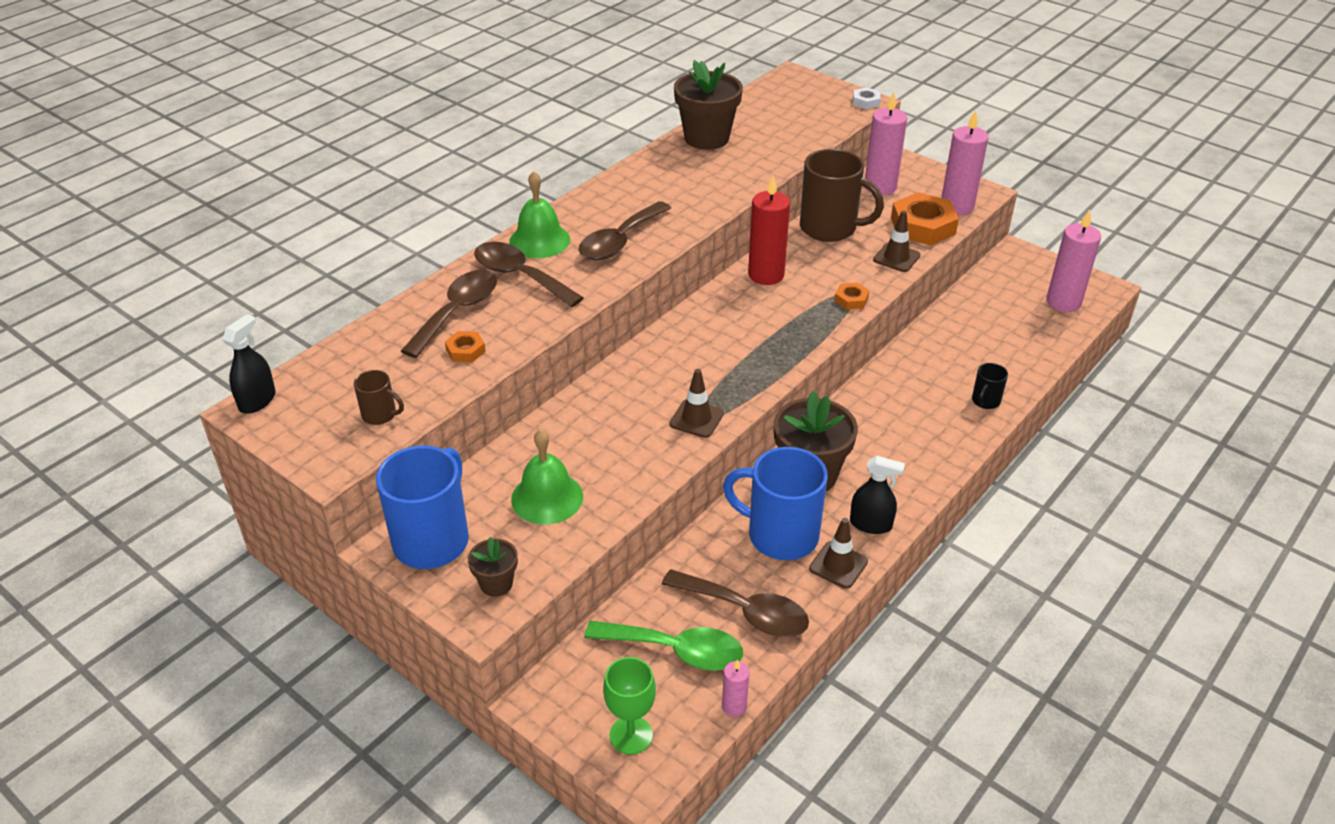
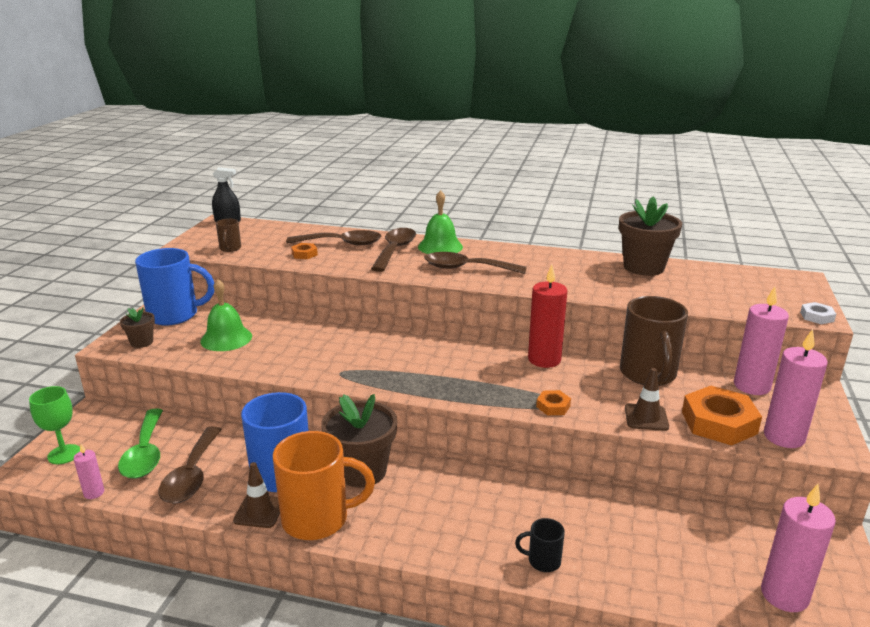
camera: 65 degrees right, 15 degrees down
(696, 419) = (338, 371): brown traffic cone -> none
(870, 524) = (318, 519): black spray bottle -> orange mug

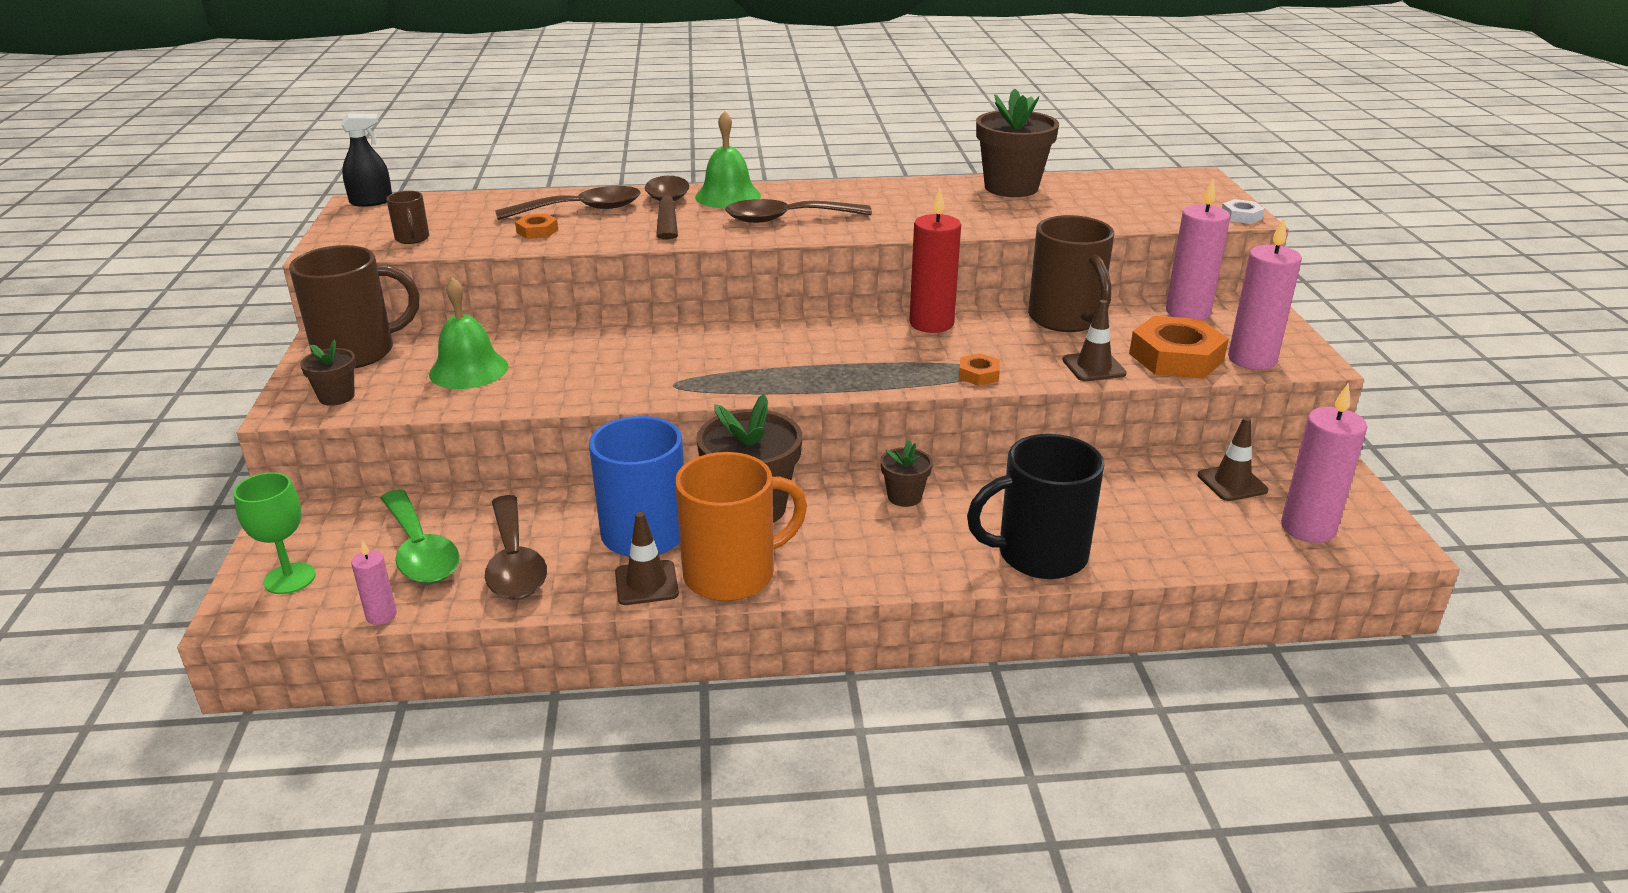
camera: 20 degrees left, 5 degrees up
(175, 315) = (358, 352): blue mug -> brown mug
(471, 487) = (904, 497): none -> brown flower pot
(543, 561) = (1039, 555): black mug -> black mug, size x2.17
(737, 537) = (1232, 483): none -> brown traffic cone

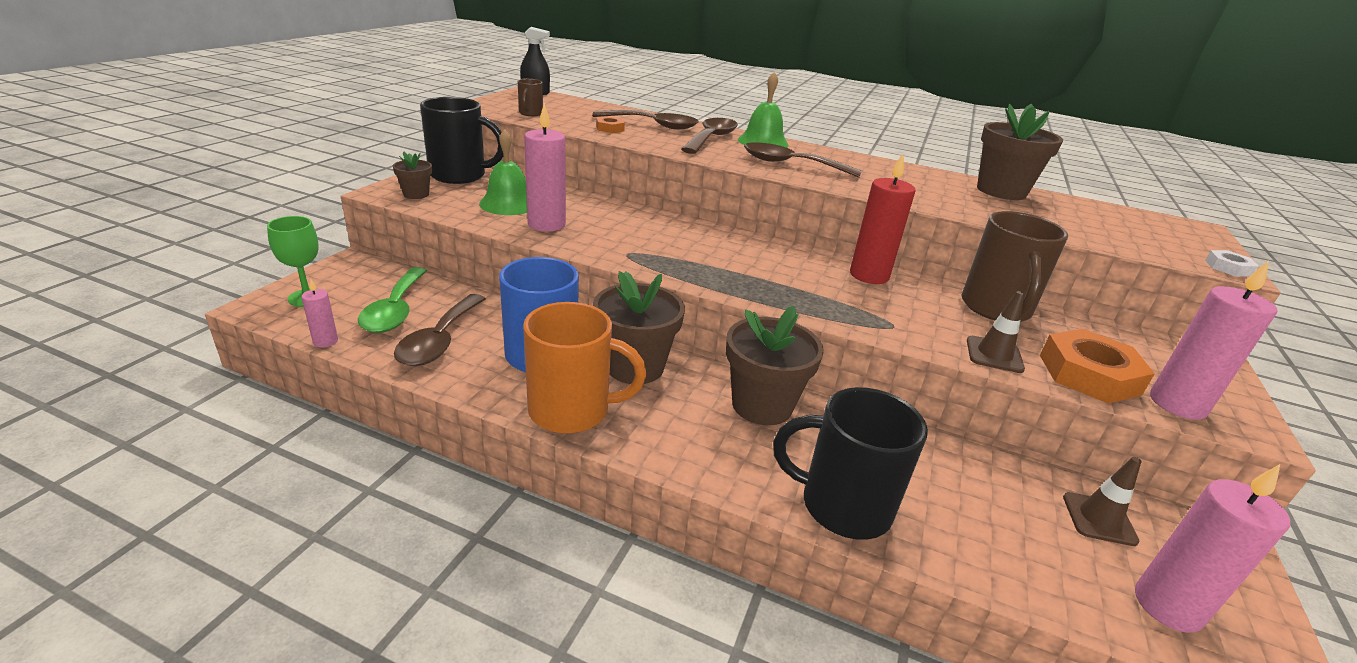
camera: 25 degrees right, 0 degrees up
(358, 352) = (460, 175): brown mug -> black mug
(646, 583) = (506, 391): brown traffic cone -> none
(904, 497) = (762, 405): brown flower pot -> brown flower pot, size x1.96
(978, 374) = (877, 325): orange nut -> none
(1187, 312) = (1128, 340): pink candle -> pink candle (546, 224)

